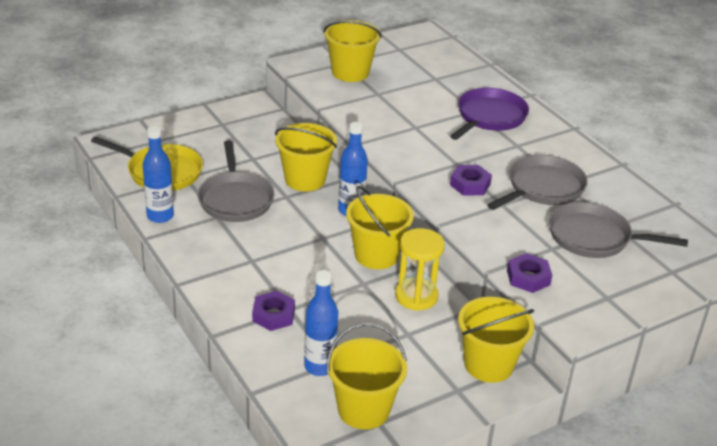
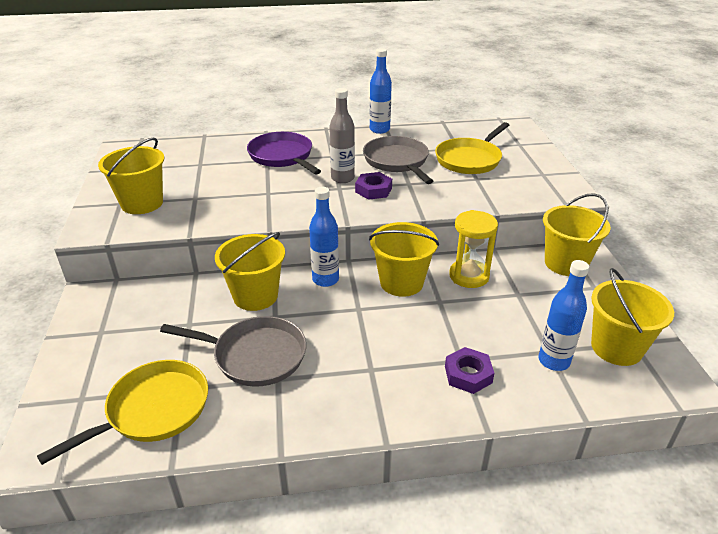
camera: 65 degrees left, 0 degrees up
(160, 216) = (245, 431): blue bottle -> blue bottle (379, 130)
(477, 161) = (342, 178): none -> grey bottle
(528, 277) = (510, 198): purple nut -> none
(594, 237) = (470, 159): grey pan -> yellow pan

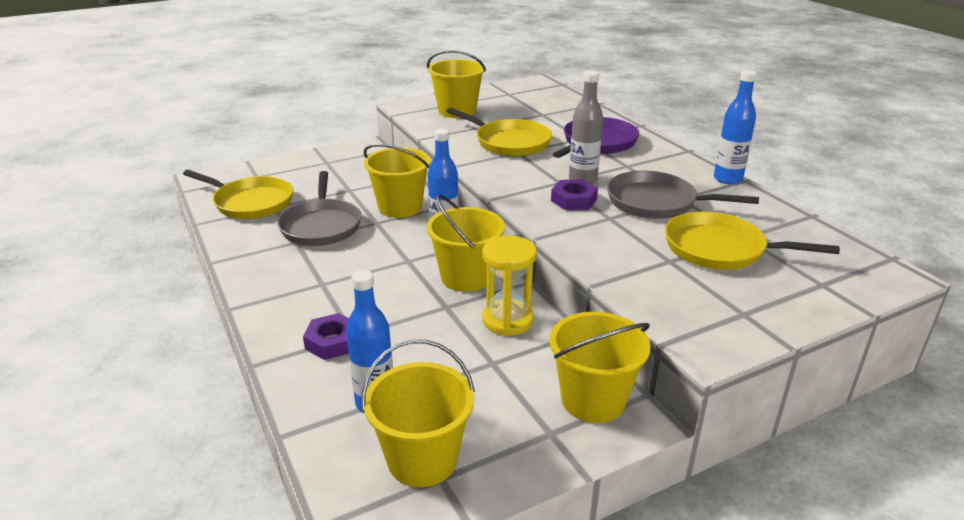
camera: 70 degrees right, 5 degrees down
(244, 192) = (509, 142): none -> yellow pan
(397, 161) = (656, 202): grey pan -> grey pan turned 120 degrees counterclockwise

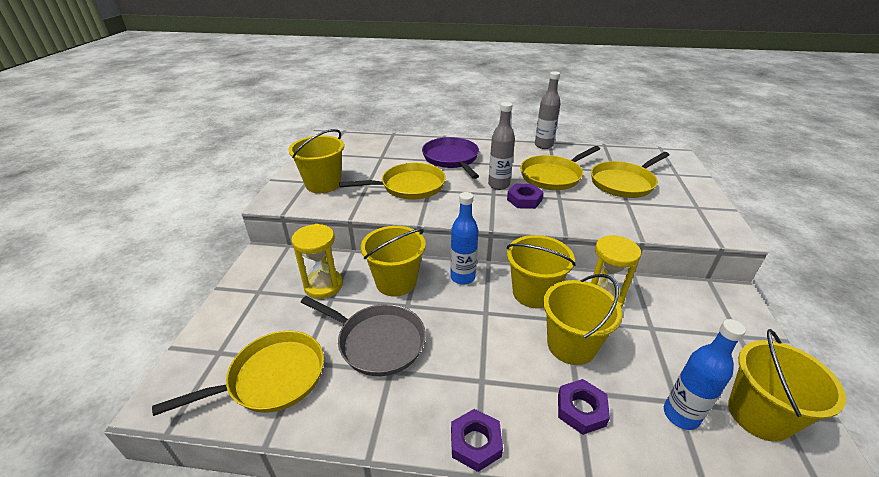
camera: 55 degrees left, 5 degrees up
(256, 300) = (475, 443): none -> purple nut
(360, 181) = (323, 285): none -> yellow hourglass
(593, 400) = (709, 302): yellow bucket -> yellow bucket (571, 345)
(656, 202) = (553, 176): grey pan -> yellow pan
(727, 179) = (543, 145): blue bottle -> grey bottle

